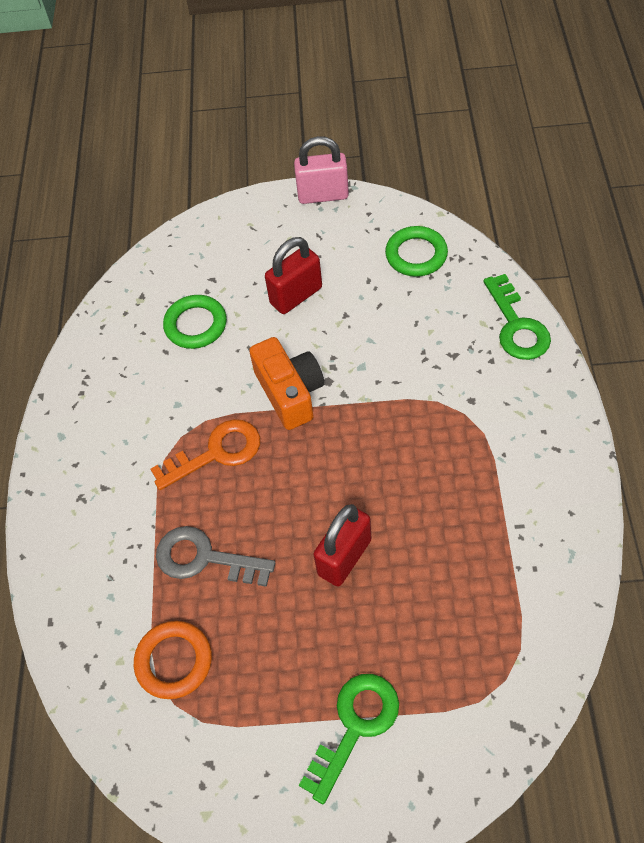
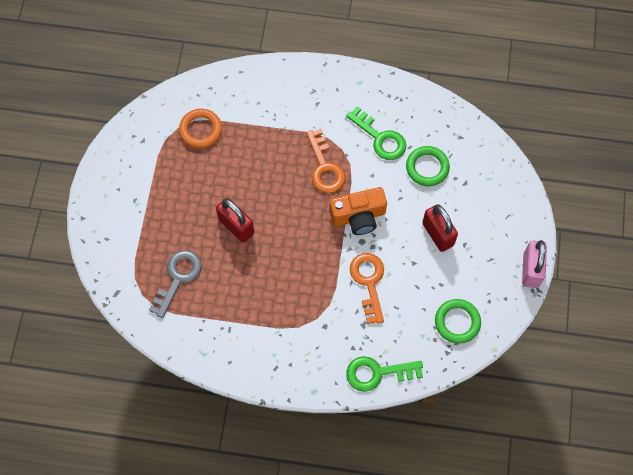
camera: 95 degrees right, 10 degrees up
(205, 558) = (256, 152): grey key -> grey key (178, 278)
(355, 727) = (140, 212): green key -> green key (380, 138)
(389, 360) = (369, 282): none -> orange key

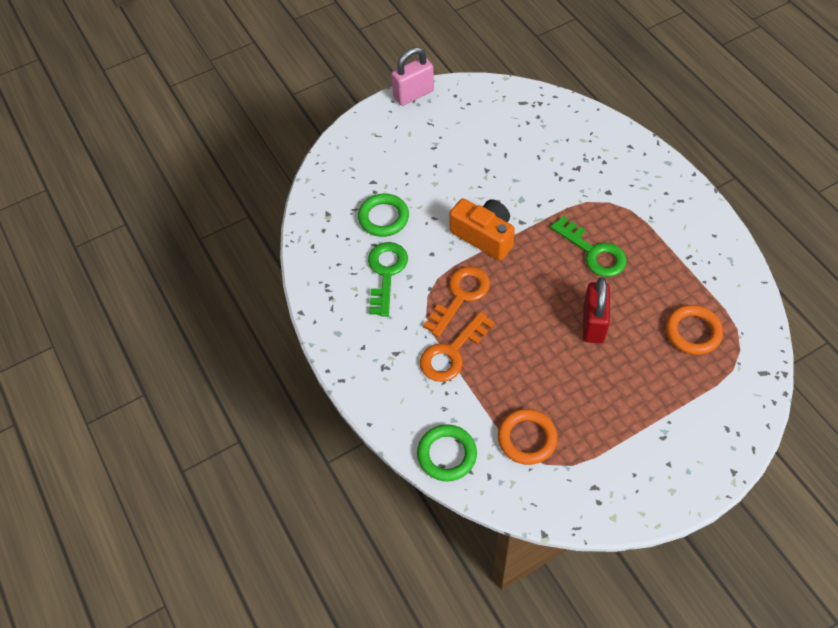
camera: 125 degrees left, 10 degrees down
(178, 278) = (692, 332): grey key -> orange ring
(369, 282) = (537, 188): orange key -> orange key (452, 352)
(377, 373) = (605, 133): green key -> green key (593, 252)
(437, 234) = (443, 170): red padlock -> none
(457, 322) = (508, 111): green ring -> green ring (447, 454)

